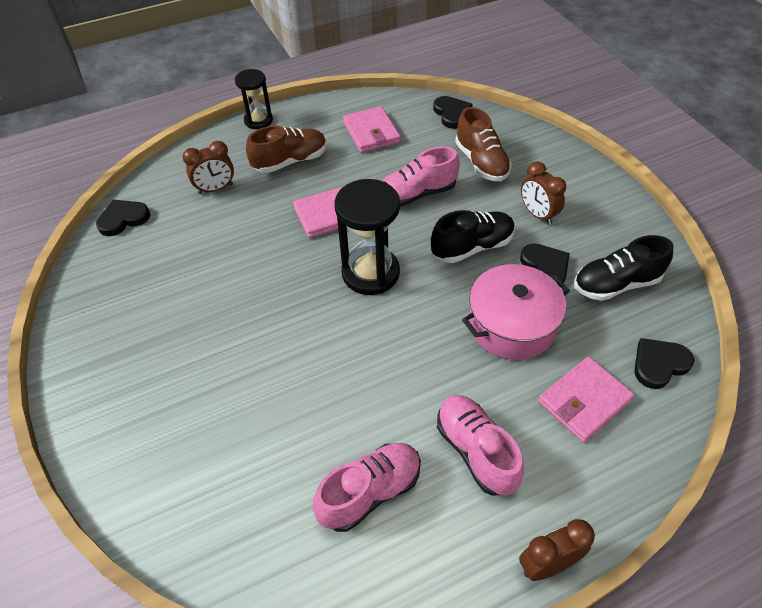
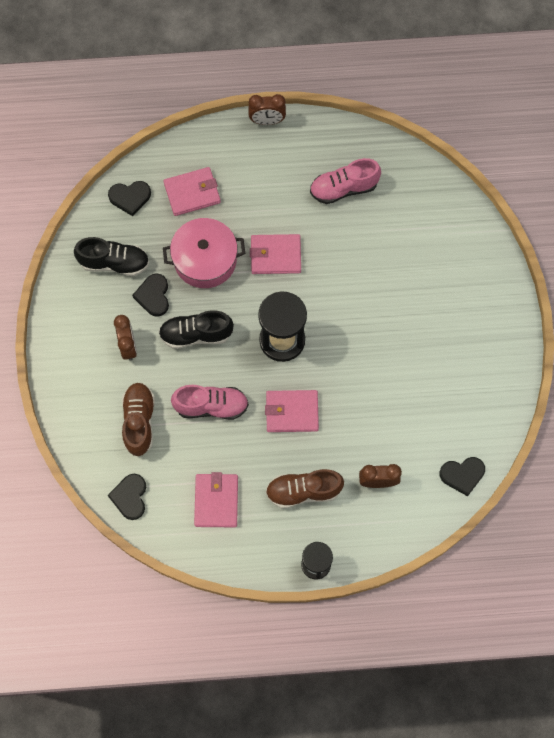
camera: 160 degrees left, 20 degrees up
(425, 361) = (275, 255): none -> pink wallet
(475, 451) = (273, 188): pink shoe -> none

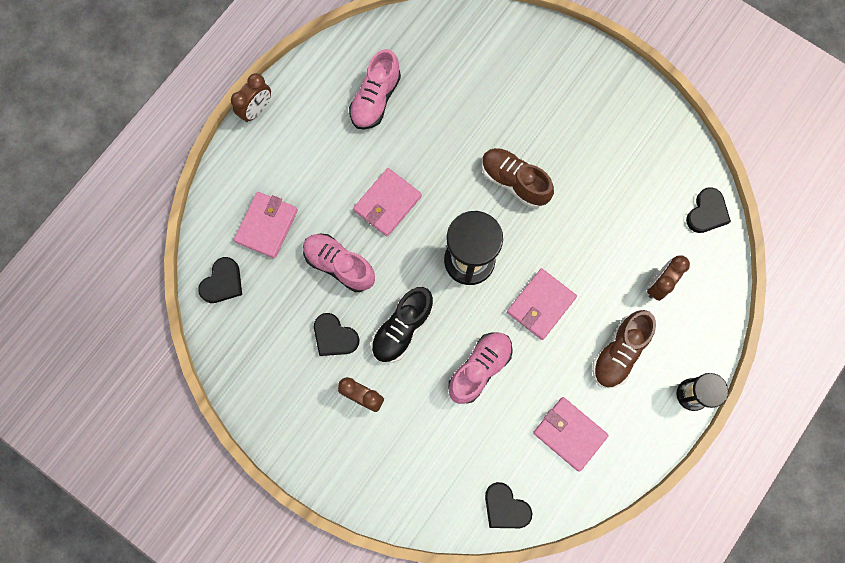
camera: 50 degrees left, 5 degrees up
(114, 263) = (273, 346): black shoe -> none
(139, 421) = (441, 443): brown shoe -> brown shoe (514, 181)
(205, 260) = (339, 265): pink pot -> pink shoe

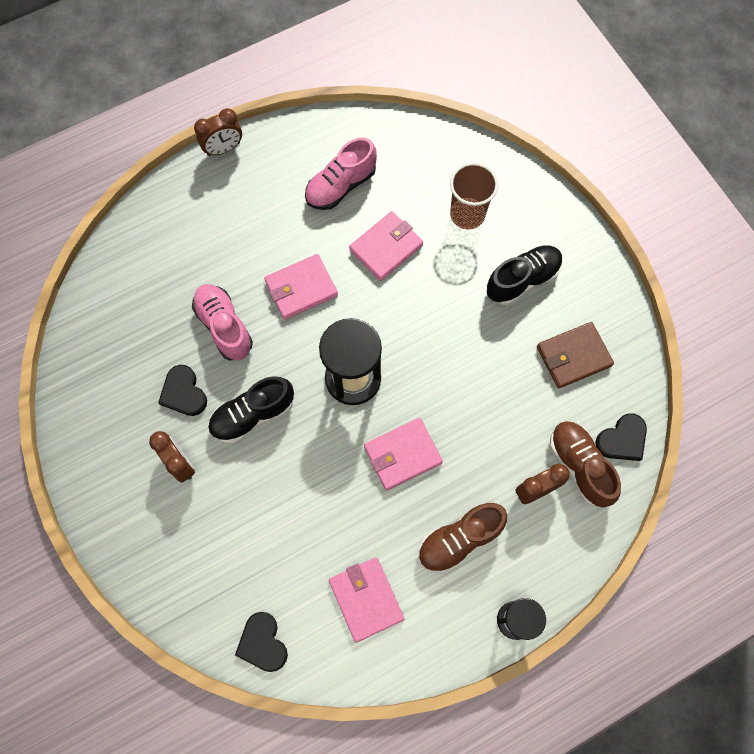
camera: 25 degrees right, 5 degrees down
(222, 282) = (106, 294): black heart -> none
(267, 226) = (176, 259): pink wallet -> pink wallet (386, 248)
(479, 368) = (308, 490): pink shoe -> none
(494, 78) = (467, 214): none -> brown cup
(514, 181) = (437, 321): brown shoe -> brown shoe (579, 466)
(566, 115) = (522, 280): none -> black shoe
(637, 161) = (573, 356): none -> brown wallet

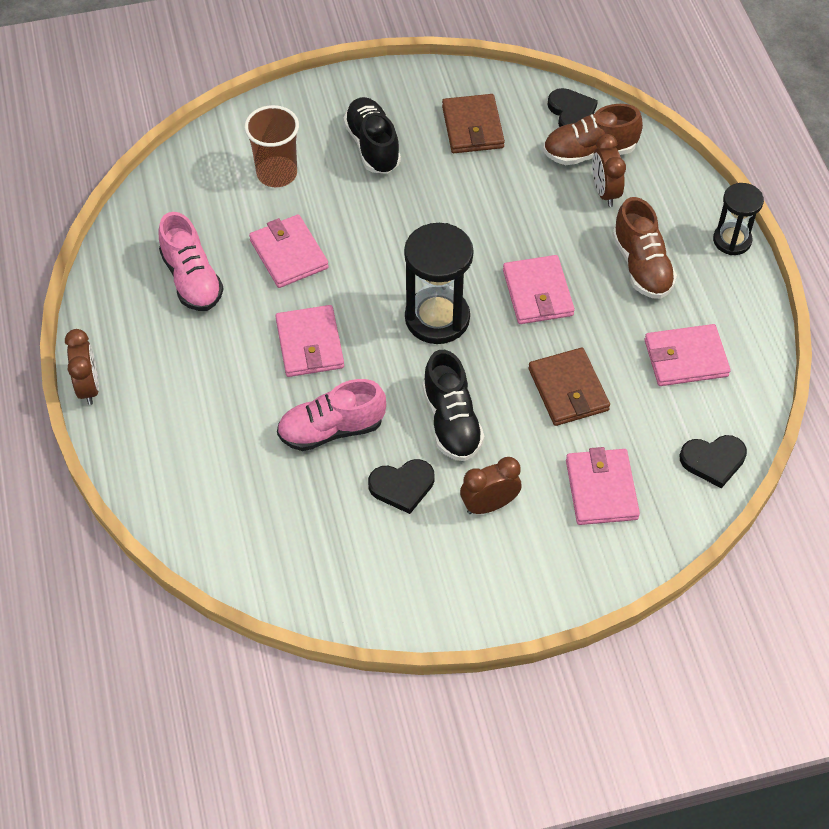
camera: 75 degrees left, 15 degrees down
(213, 551) = (601, 489): none -> pink wallet
(307, 502) = (568, 389): none -> brown wallet

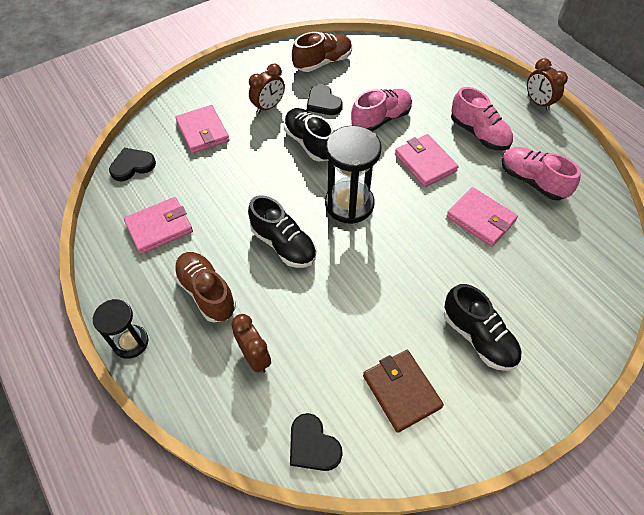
camera: 160 degrees right, 0 degrees up
(209, 364) = (479, 134): none -> pink shoe
(277, 173) = (537, 283): brown cup -> none
(402, 486) = (323, 103): black heart -> black heart turned 90 degrees counterclockwise
(537, 293) = (283, 244): pink wallet -> black shoe
(568, 389) = (240, 182): brown wallet -> none
(589, 152) = (281, 399): brown shoe -> brown shoe (323, 62)

